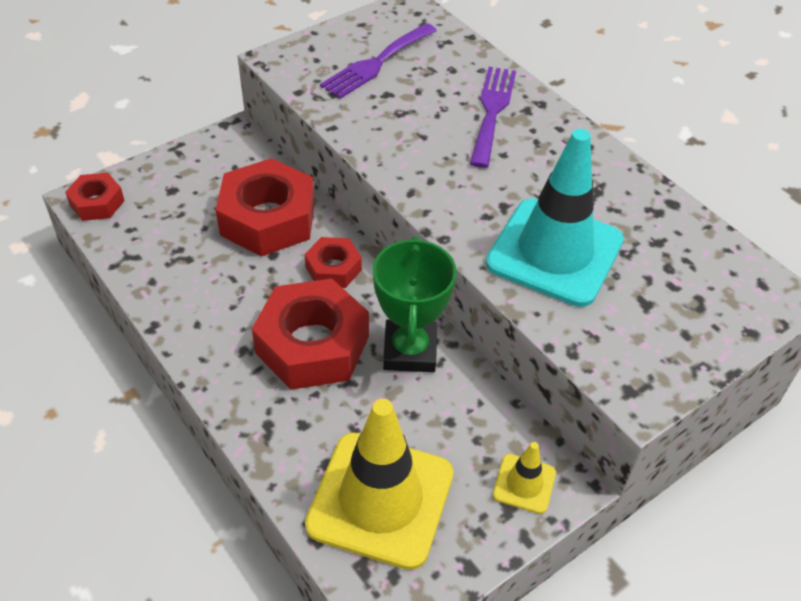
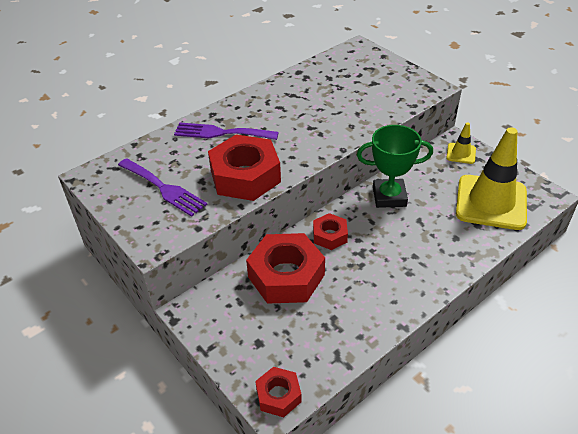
camera: 90 degrees left, 5 degrees down
(312, 345) = (396, 239): red nut -> red nut (245, 176)
(554, 252) = (345, 109): turquoise traffic cone -> none

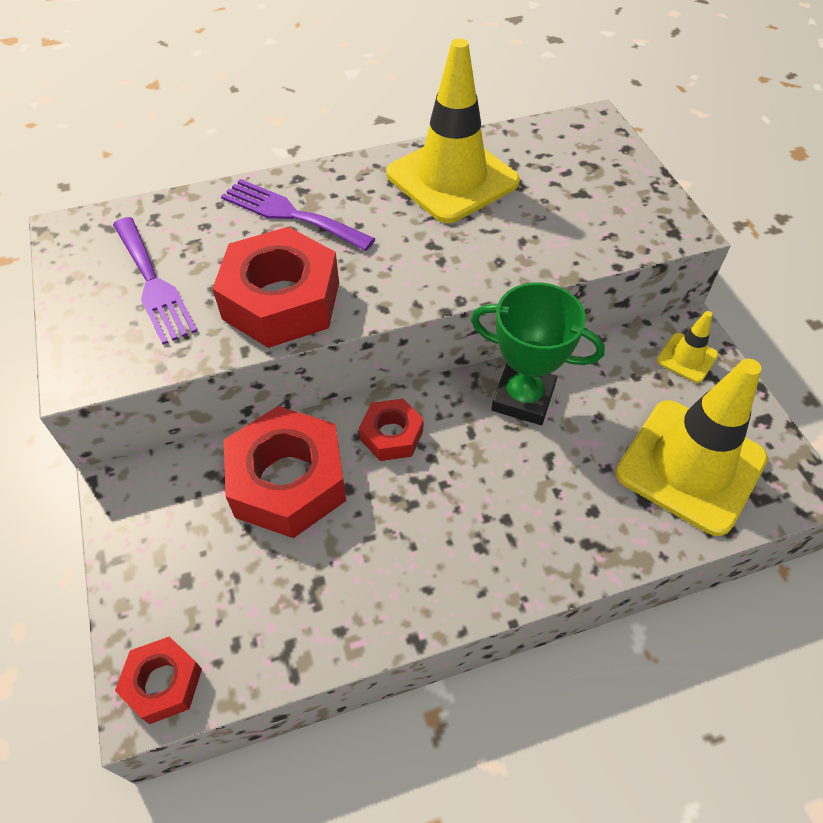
camera: 20 degrees right, 10 degrees up
(300, 92) = (452, 178): none -> yellow traffic cone

